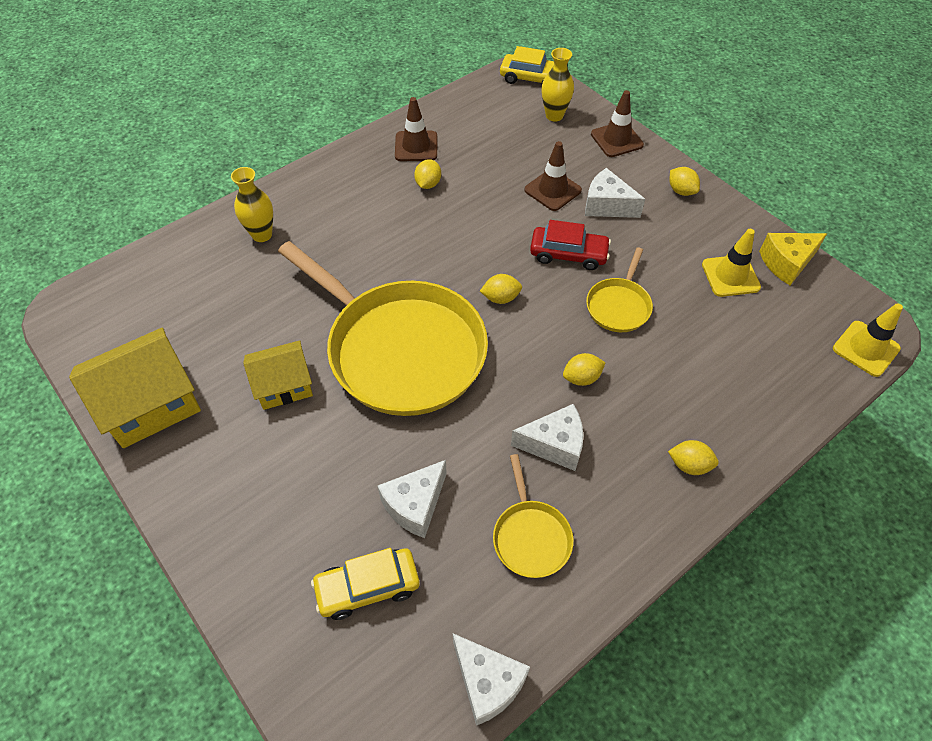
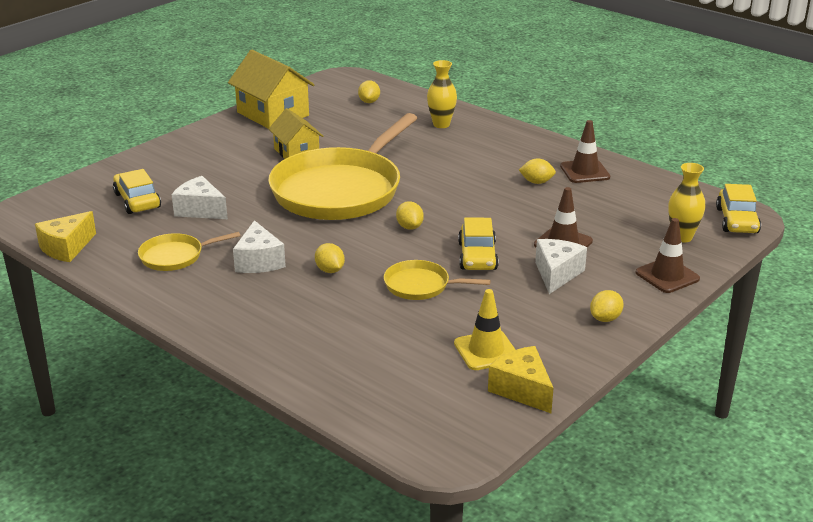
camera: 80 degrees right, 25 degrees down
(487, 682) = (66, 248): white cheese -> yellow cheese
(568, 254) = (477, 256): red car -> yellow car
(689, 465) = (246, 326): yellow lemon -> yellow lemon (369, 102)
(866, 348) = (410, 441): yellow traffic cone -> none

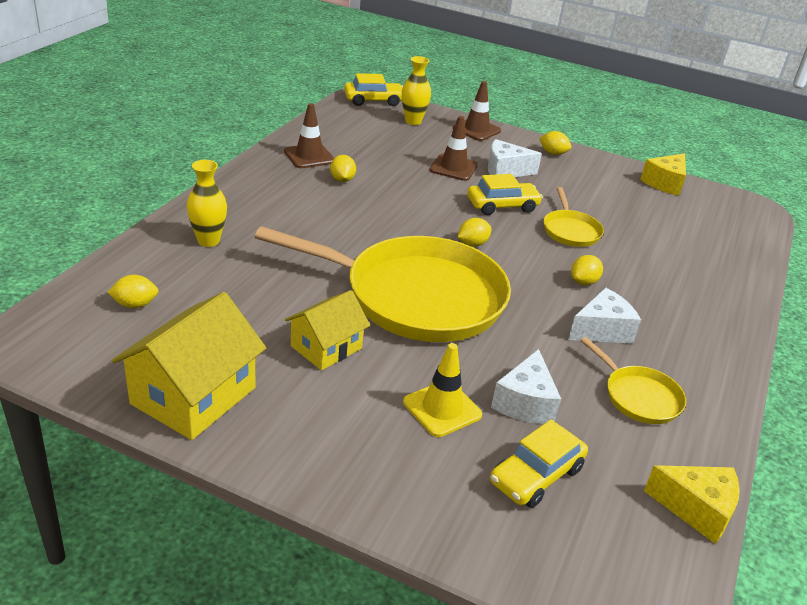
camera: 110 degrees left, 5 degrees up
(486, 351) = (634, 197): yellow traffic cone -> yellow traffic cone (442, 409)

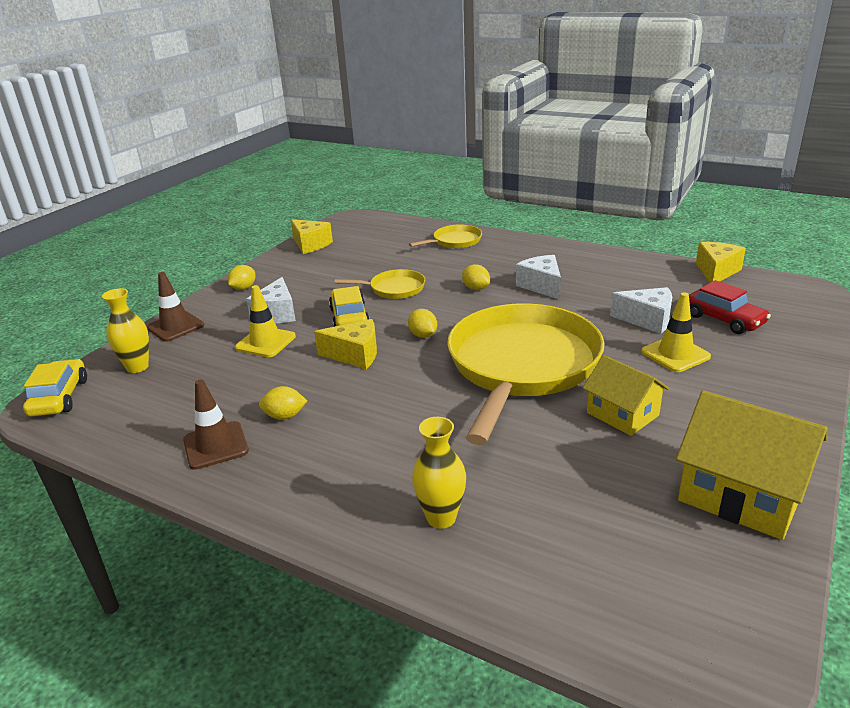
camera: 80 degrees left, 5 degrees down
(135, 305) = (604, 567): yellow lemon -> none
(434, 208) = (355, 355): none -> yellow cheese
(453, 168) = (265, 342): brown traffic cone -> yellow traffic cone
(536, 475) = (724, 319): yellow car -> red car
(639, 397) = (616, 279): yellow pan -> yellow pan (455, 241)

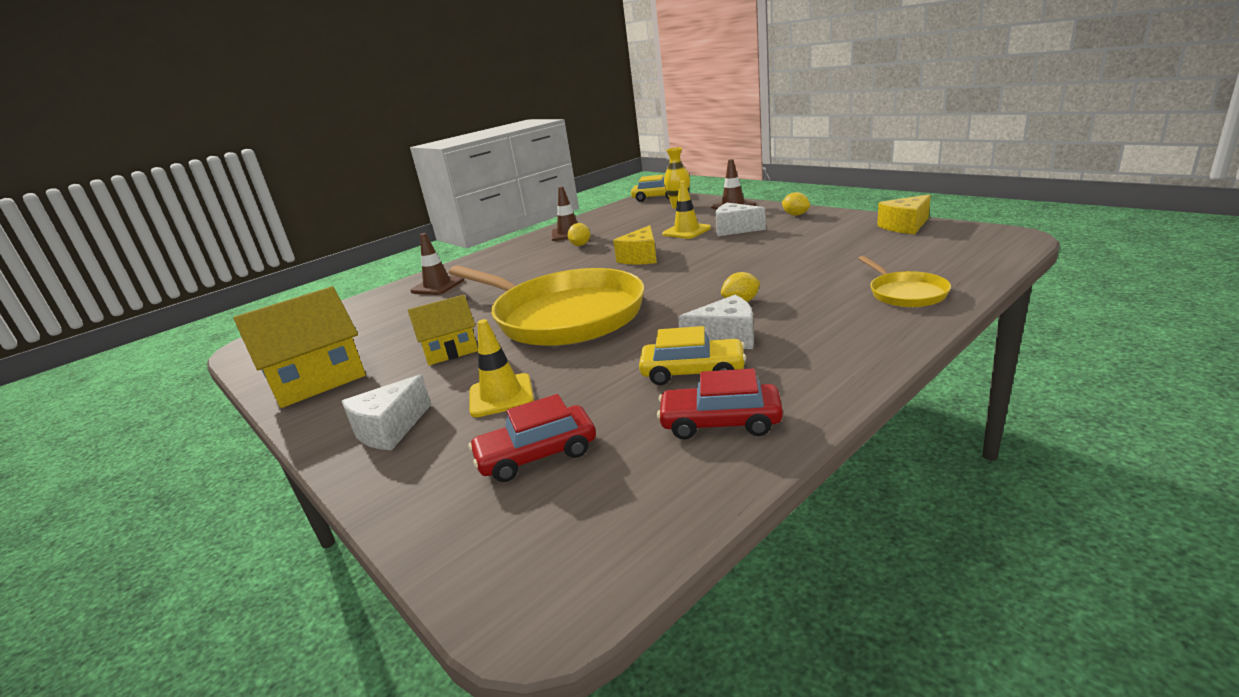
camera: 110 degrees right, 5 degrees down
(349, 318) = (708, 252): yellow car -> yellow car (693, 372)
(394, 289) = (763, 266): yellow pan -> none
(423, 335) = (653, 279): yellow lemon -> none
(441, 518) = (437, 286): yellow vase -> brown traffic cone
(645, 275) = (720, 422): none -> red car
(647, 320) = (586, 394): white cheese -> white cheese (390, 429)
(716, 272) = (694, 504): yellow cheese -> none

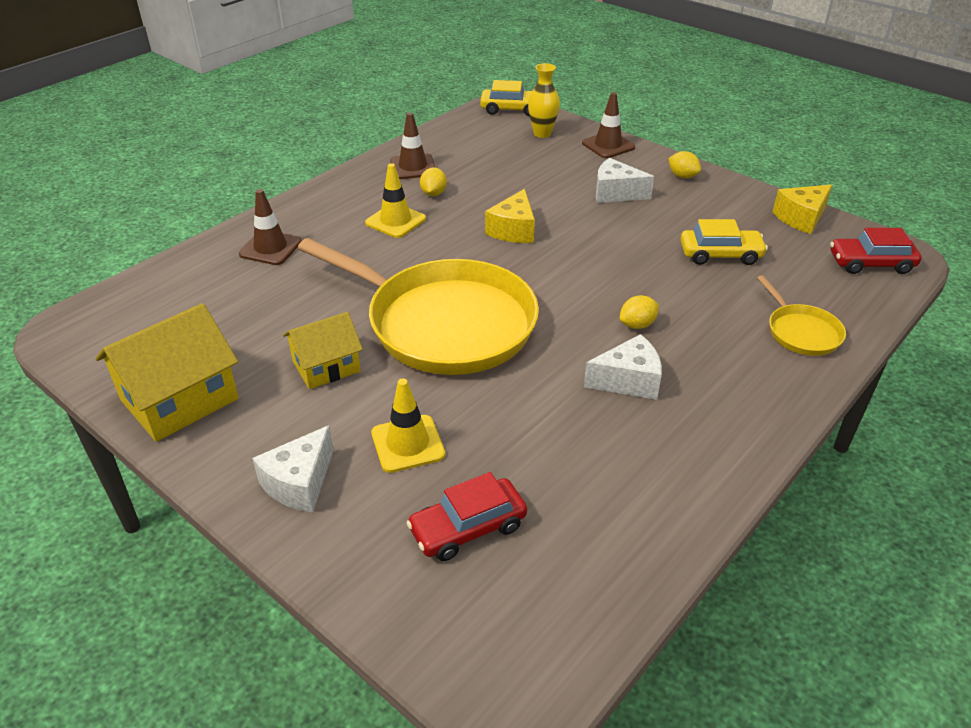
camera: 10 degrees left, 15 degrees up
(686, 231) = (559, 187): yellow traffic cone -> yellow traffic cone (395, 221)
(693, 372) = (601, 427): yellow car -> yellow car (720, 254)
(720, 422) = (637, 498): red car -> red car (871, 263)

